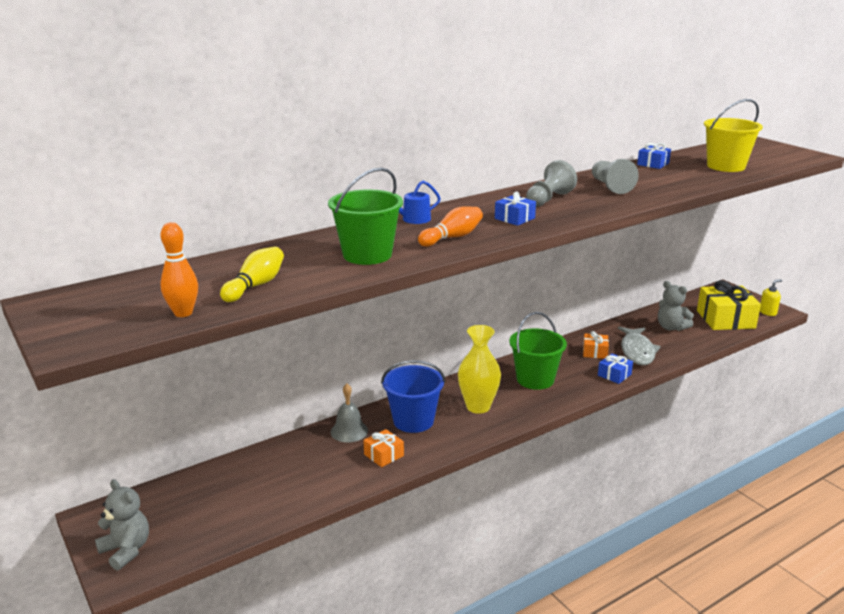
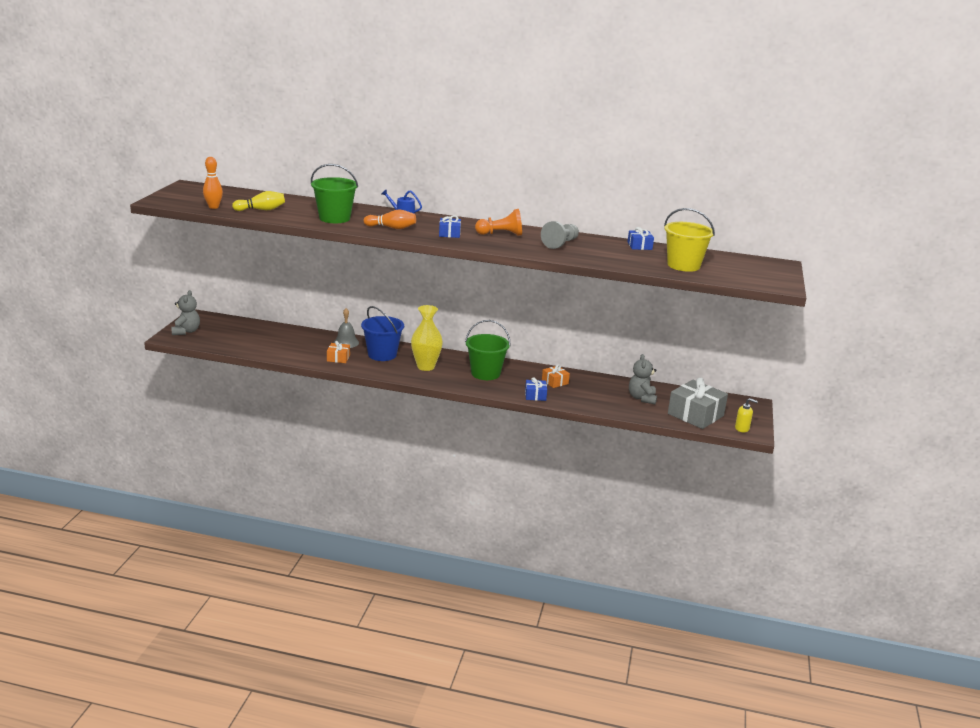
camera: 45 degrees right, 0 degrees up
(548, 199) = (501, 234): grey pawn -> orange pawn
(637, 351) = (582, 395): grey fish -> none
(725, 319) = (695, 415): yellow gift -> grey gift

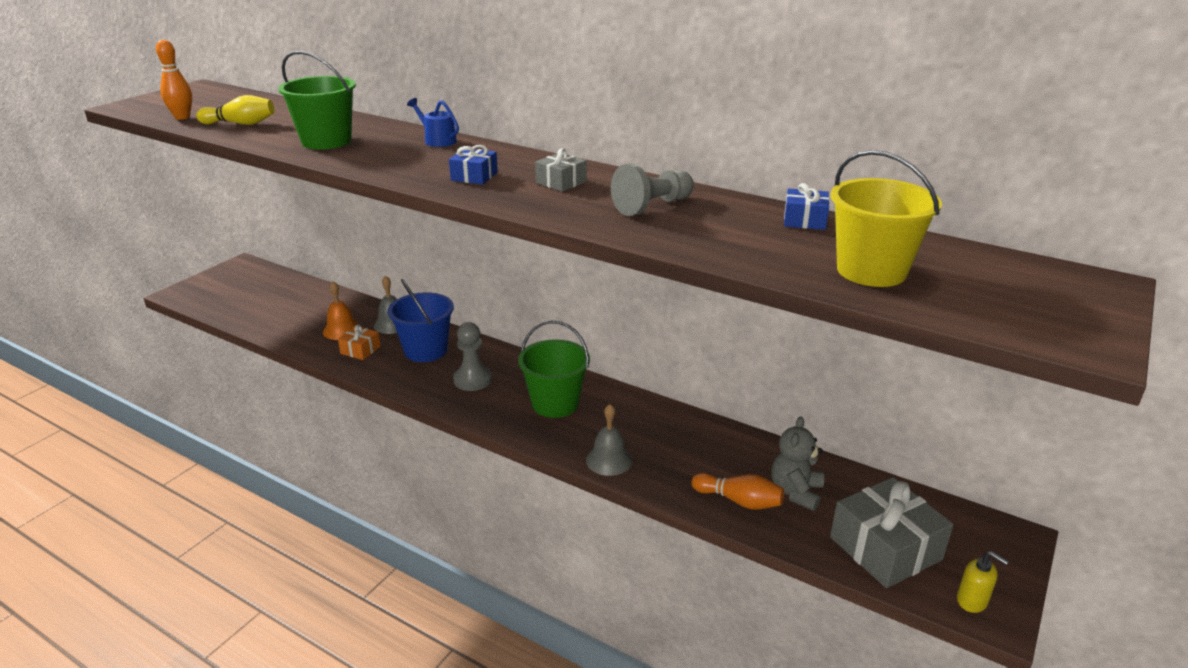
camera: 20 degrees right, 5 degrees up
(186, 331) = (206, 286): grey teddy bear -> none
(314, 348) = (341, 330): none -> orange bell
(391, 228) = (392, 161): orange bowling pin -> orange bowling pin (739, 501)
(425, 367) = (472, 380): yellow vase -> grey pawn
(501, 234) = (561, 182): orange pawn -> grey gift
(535, 395) = (609, 460): blue gift -> grey bell
(555, 382) = (658, 435): orange gift -> none

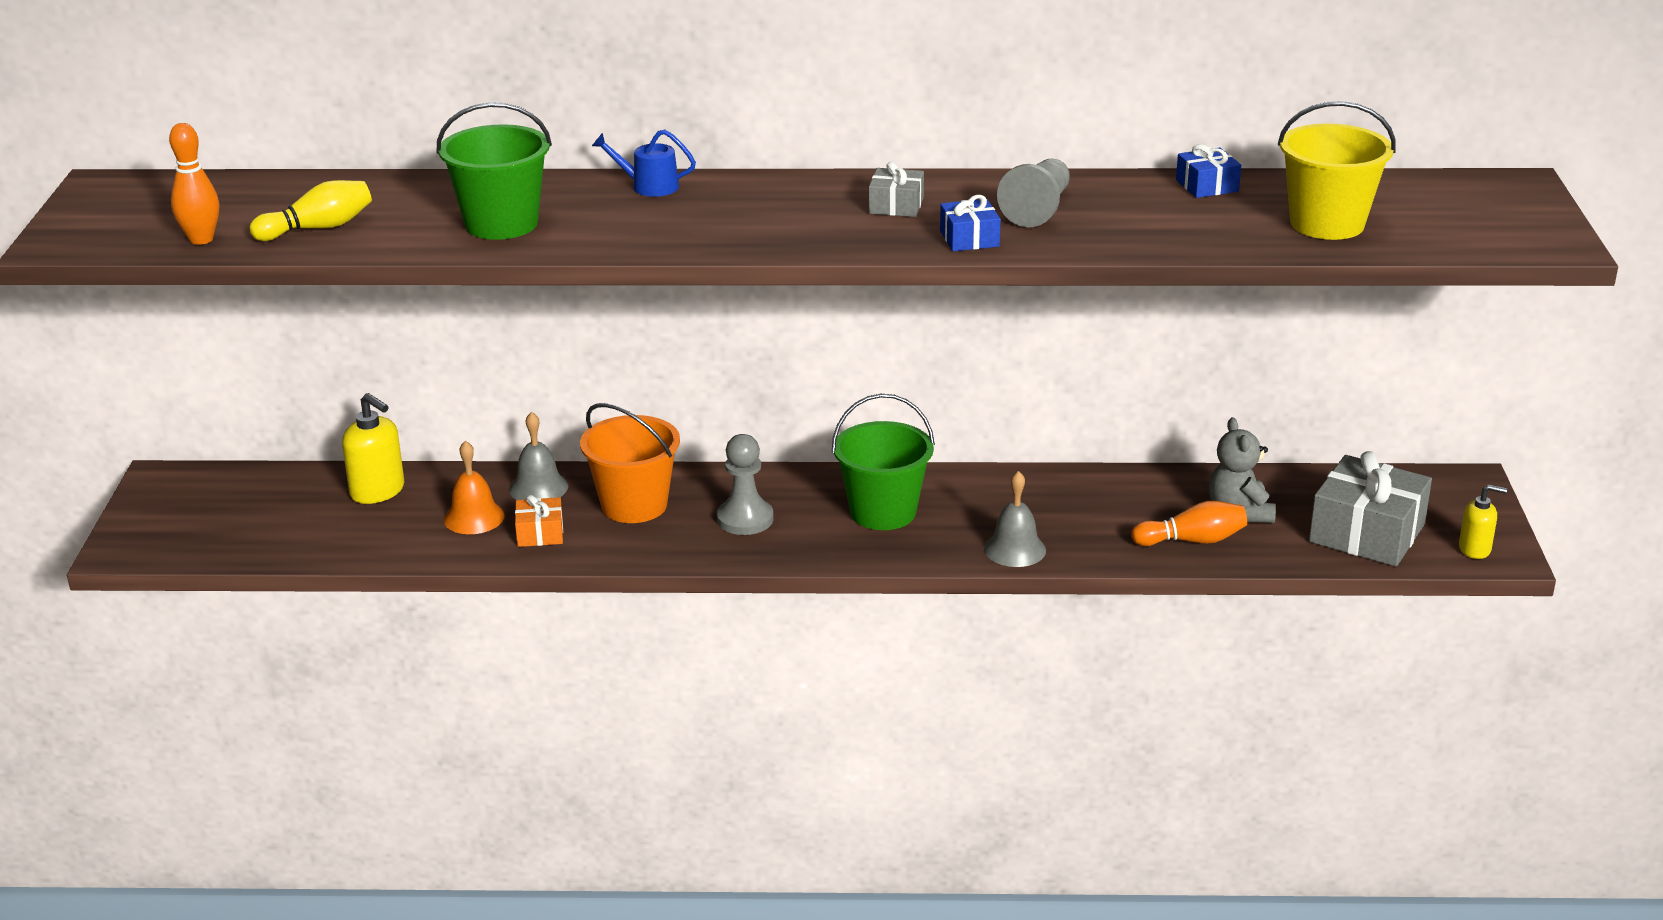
camera: 30 degrees left, 0 degrees up
(318, 301) = (378, 491): none -> yellow soap dispenser
(426, 350) = (634, 505): blue bucket -> orange bucket
(474, 176) = (783, 224): blue gift -> blue gift (969, 239)

